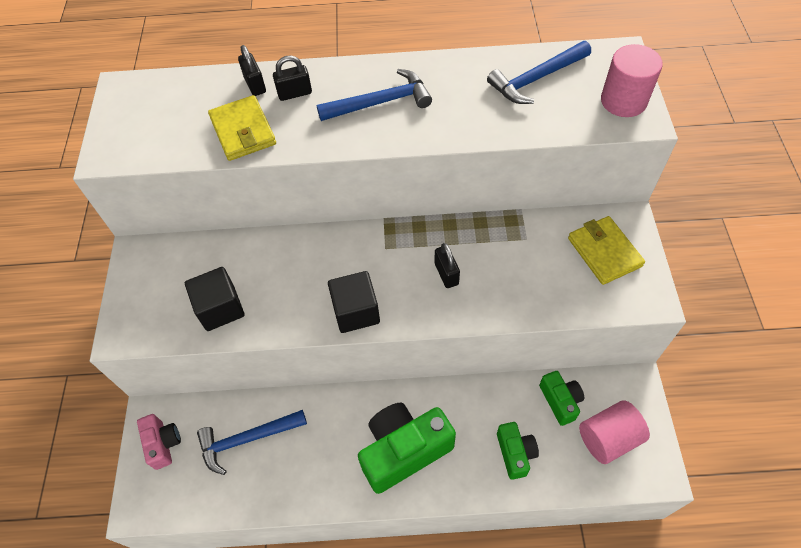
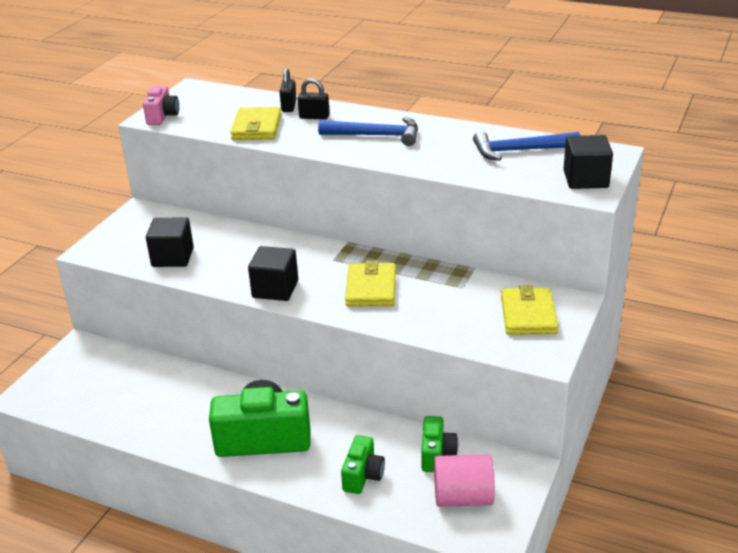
camera: 25 degrees right, 25 degrees down
(163, 444) = (74, 365): pink camera -> pink camera (162, 116)
(247, 439) = (140, 385): blue hammer -> none
(446, 274) = (371, 288): black padlock -> yellow wallet
(623, 101) = (585, 179): pink cylinder -> black cube

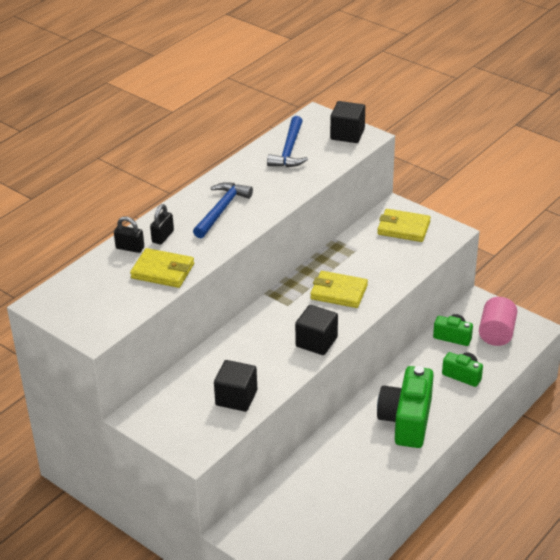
camera: 75 degrees left, 5 degrees up
(162, 116) = (96, 327): pink camera -> none

